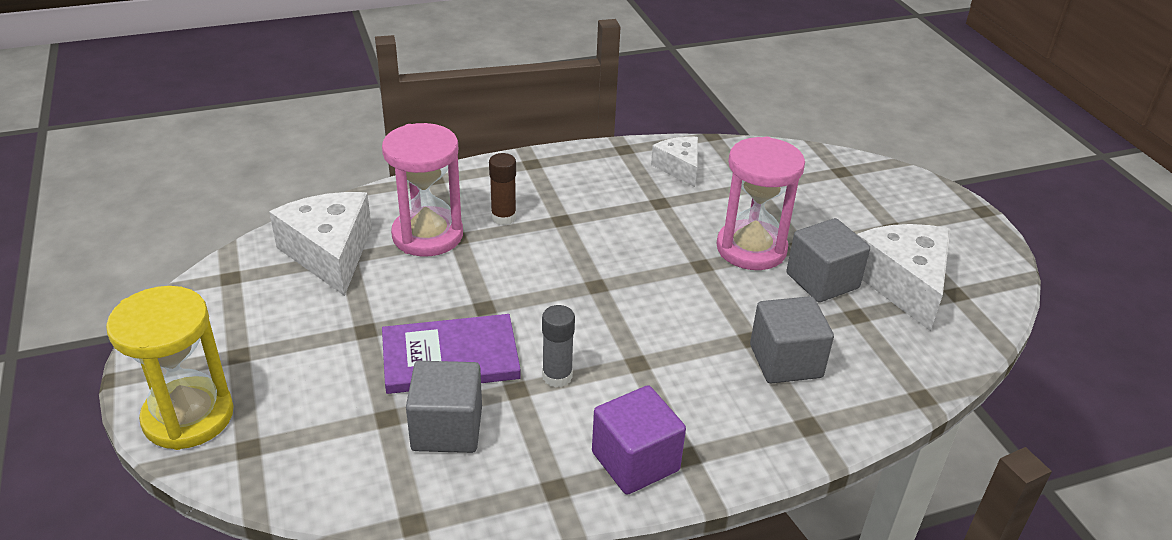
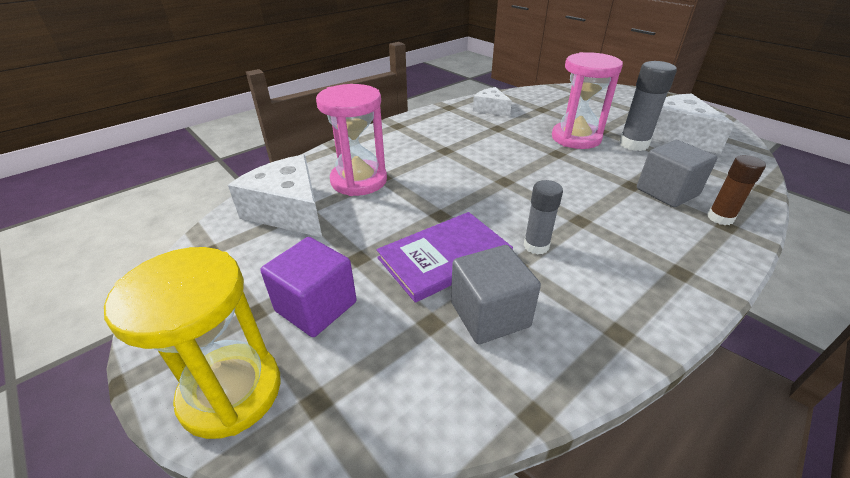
camera: 20 degrees left, 0 degrees up
(503, 217) = (405, 158): brown glue stick -> brown glue stick (720, 218)
(635, 461) = (652, 289): purple cube -> purple cube (316, 306)
(822, 281) = (633, 144): grey cube -> grey glue stick

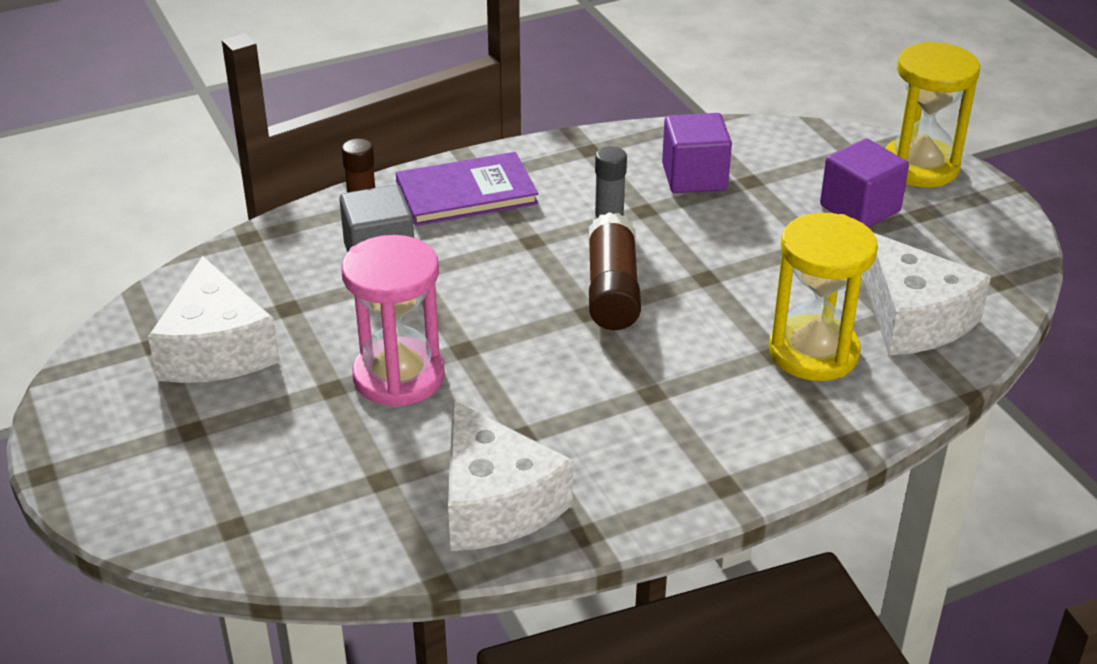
camera: 165 degrees left, 0 degrees up
(359, 181) = (813, 352): pink hourglass -> yellow hourglass
(444, 257) = (718, 229): purple book -> purple book (466, 193)
(489, 314) = (694, 177): grey cube -> purple cube
(490, 109) = (495, 503): white cheese -> white cheese, size x1.70
(498, 195) = (612, 290): none -> brown glue stick
(633, 144) = (317, 343): grey glue stick -> none

